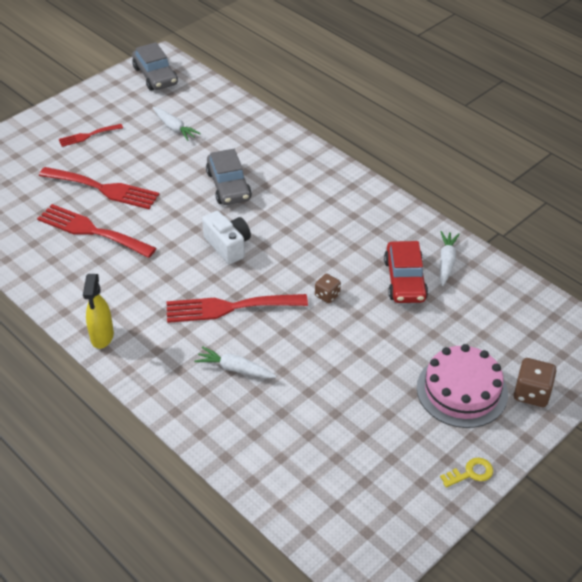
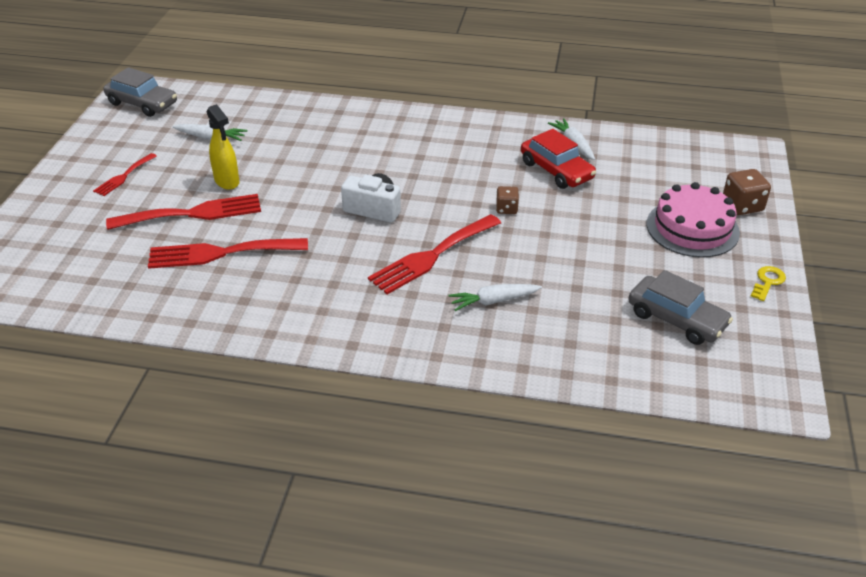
camera: 35 degrees left, 5 degrees down
(102, 337) = (335, 336): yellow spray bottle -> yellow spray bottle (227, 181)
(228, 186) = (319, 163): grey car -> grey car (676, 319)

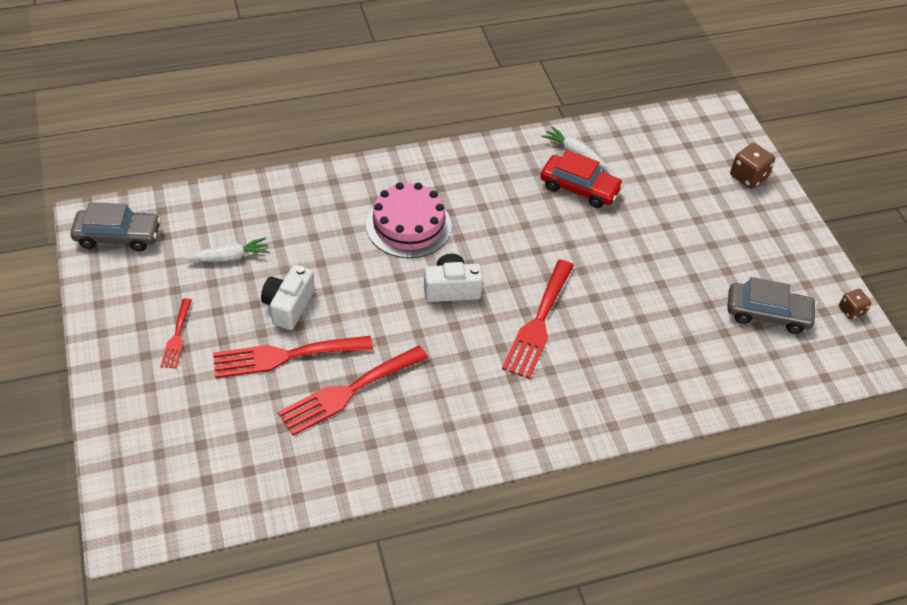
camera: 30 degrees left, 10 degrees up
(193, 213) = (285, 356): red fork -> red fork turned 150 degrees counterclockwise
(227, 181) = (288, 306): yellow spray bottle -> white camera
(493, 301) = (620, 351): white carrot -> none
(506, 209) = (566, 247): brown dice -> brown dice (851, 311)
(692, 228) = (725, 215): pink cake -> pink cake (408, 225)
(767, 282) = (810, 250): yellow key -> none

